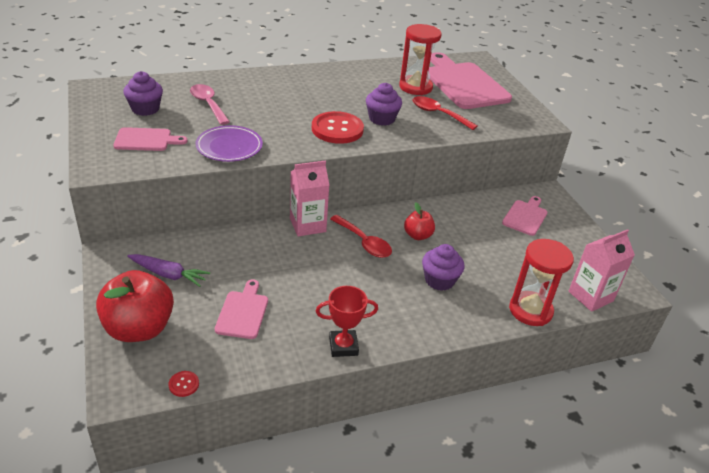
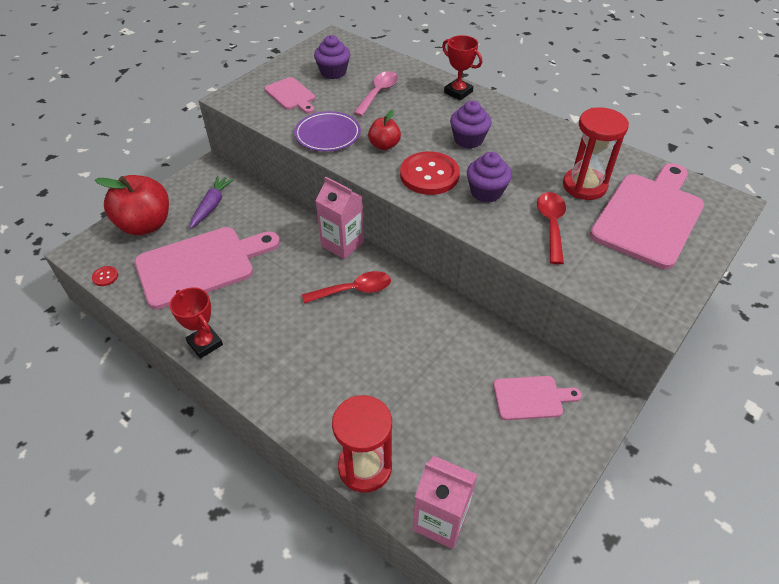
camera: 60 degrees right, 10 degrees up
(168, 274) = (212, 206): purple carrot -> purple carrot turned 150 degrees counterclockwise
(243, 312) = (201, 265): pink cutting board -> pink cutting board, size x1.95
(258, 77) = (458, 92): none -> red trophy
(364, 242) = (353, 290): red spoon -> red spoon turned 120 degrees counterclockwise
(418, 235) = (402, 322): red apple -> red apple (384, 145)
(439, 280) = (347, 370): purple cupcake -> purple cupcake (468, 140)

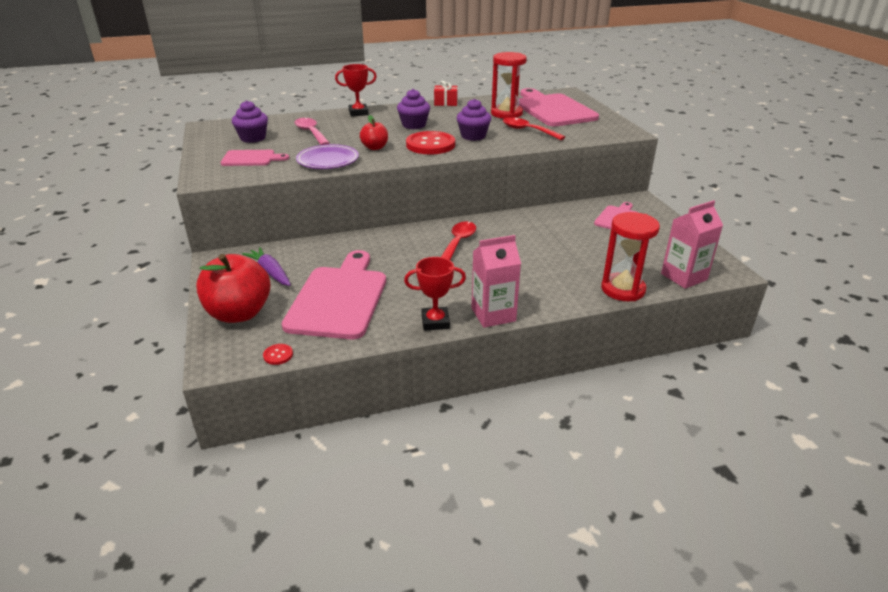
camera: 55 degrees left, 15 degrees down
(342, 244) = (404, 232): pink carton -> pink carton (493, 314)
(558, 129) = (445, 103): none -> red gift

